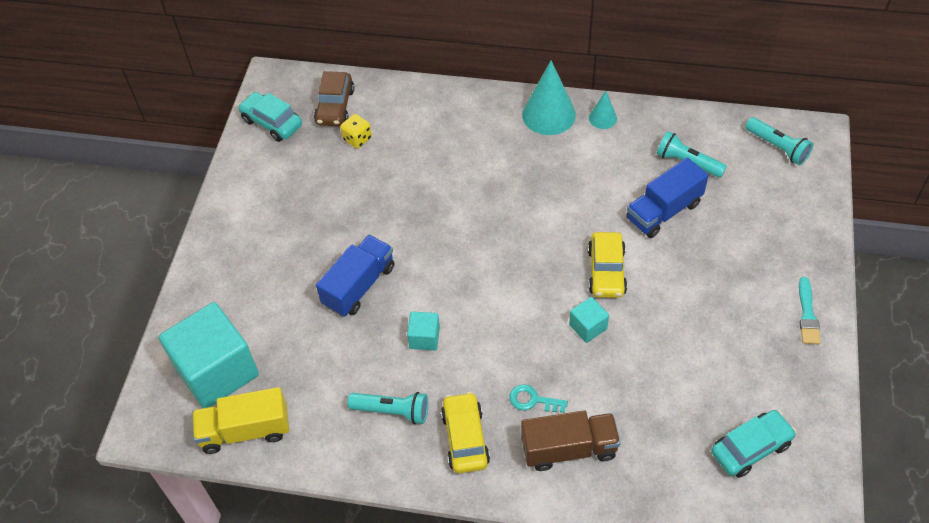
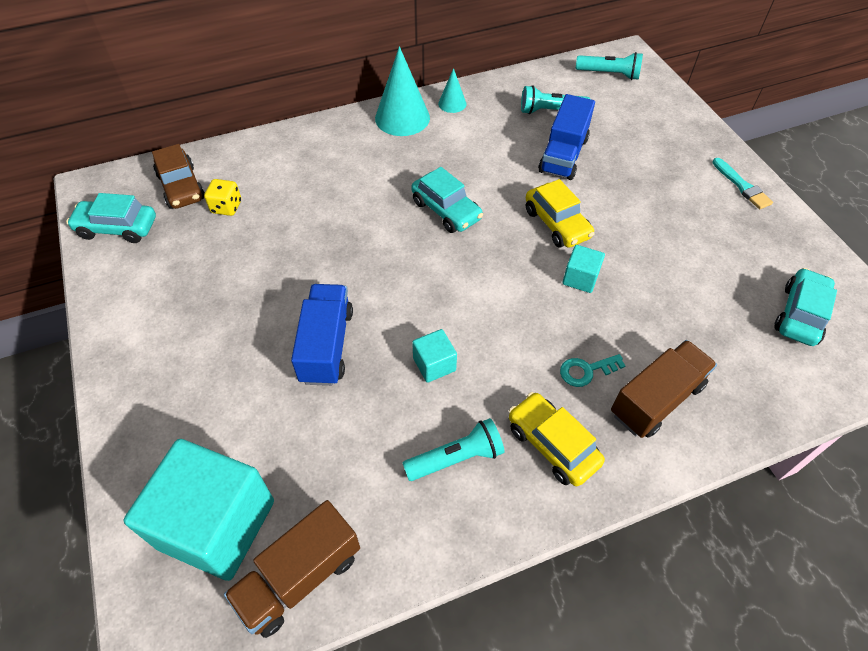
camera: 35 degrees left, 0 degrees up
(245, 430) = (299, 577): yellow truck -> brown truck
(523, 218) = (446, 210): none -> turquoise car

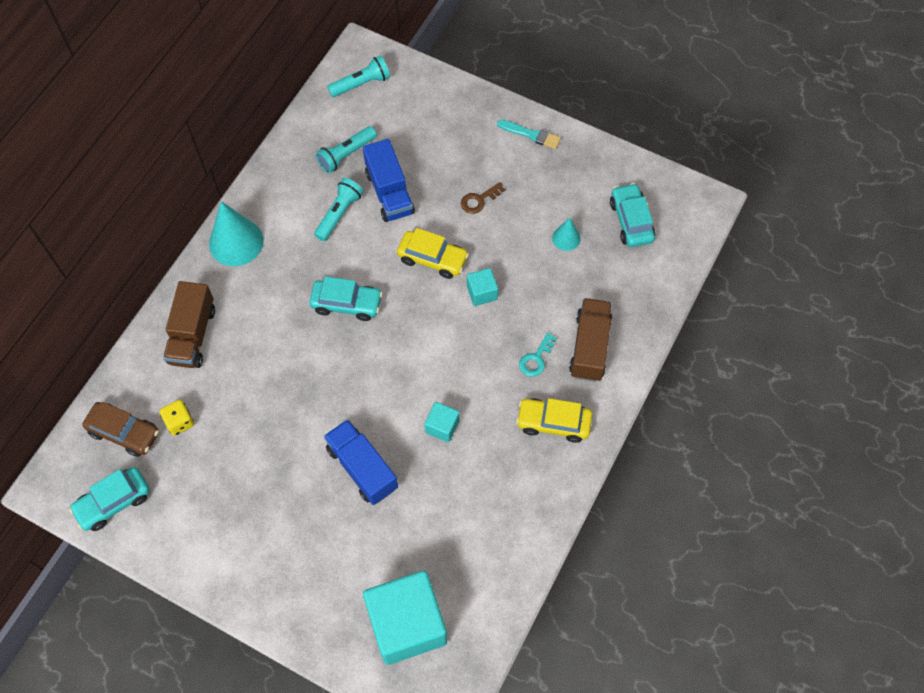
camera: 40 degrees left, 10 degrees up
(299, 577) = (481, 610): brown truck -> brown truck (192, 335)
(452, 103) = (263, 200): turquoise cone -> turquoise cone (566, 238)
(456, 458) = (507, 475): turquoise flashlight -> turquoise flashlight (339, 214)
(644, 206) = (479, 200): none -> brown key

